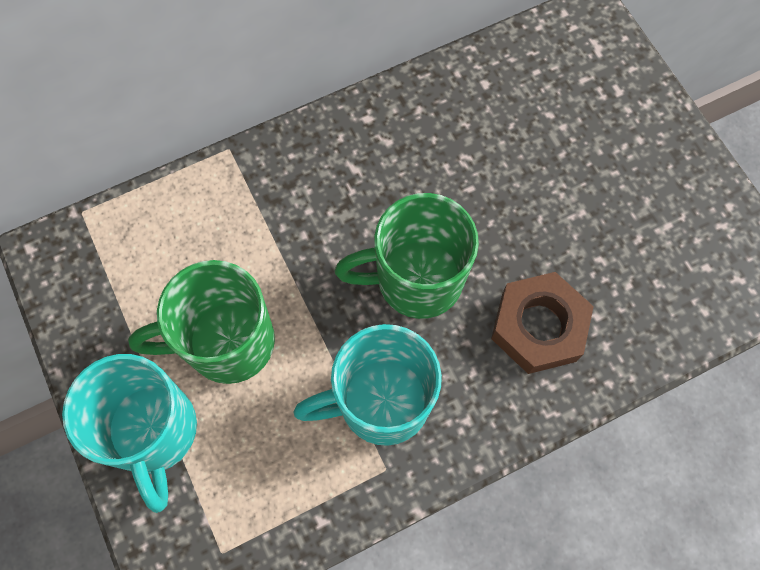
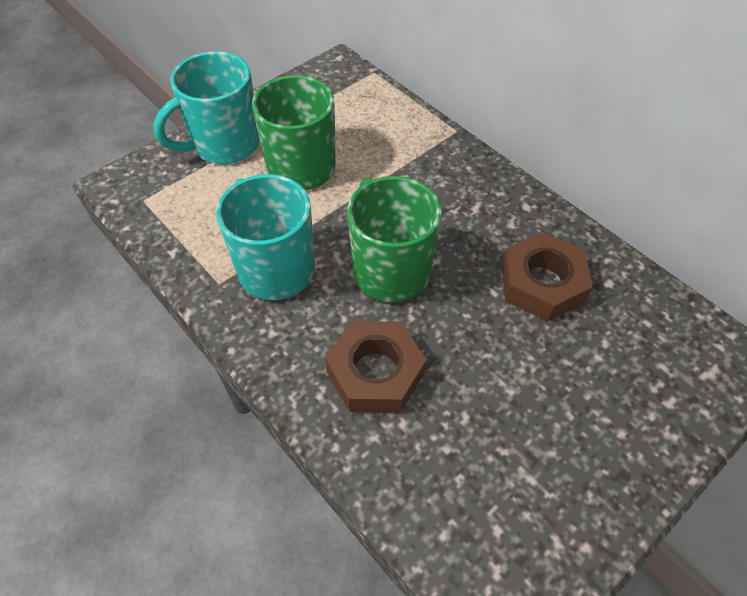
camera: 75 degrees right, 15 degrees down
(471, 141) = (542, 283): none -> brown nut

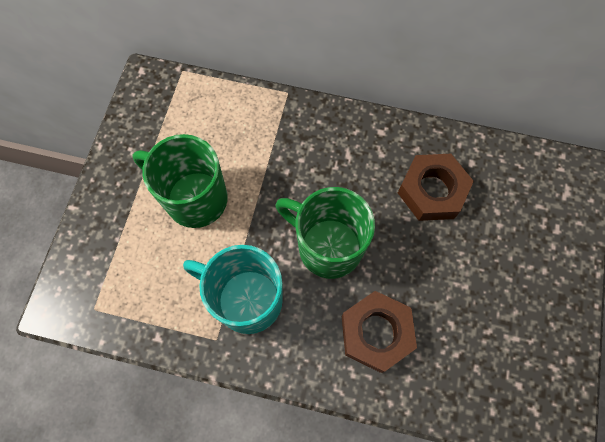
camera: 35 degrees left, 15 degrees up
(224, 145) = (116, 216): turquoise mug -> none

